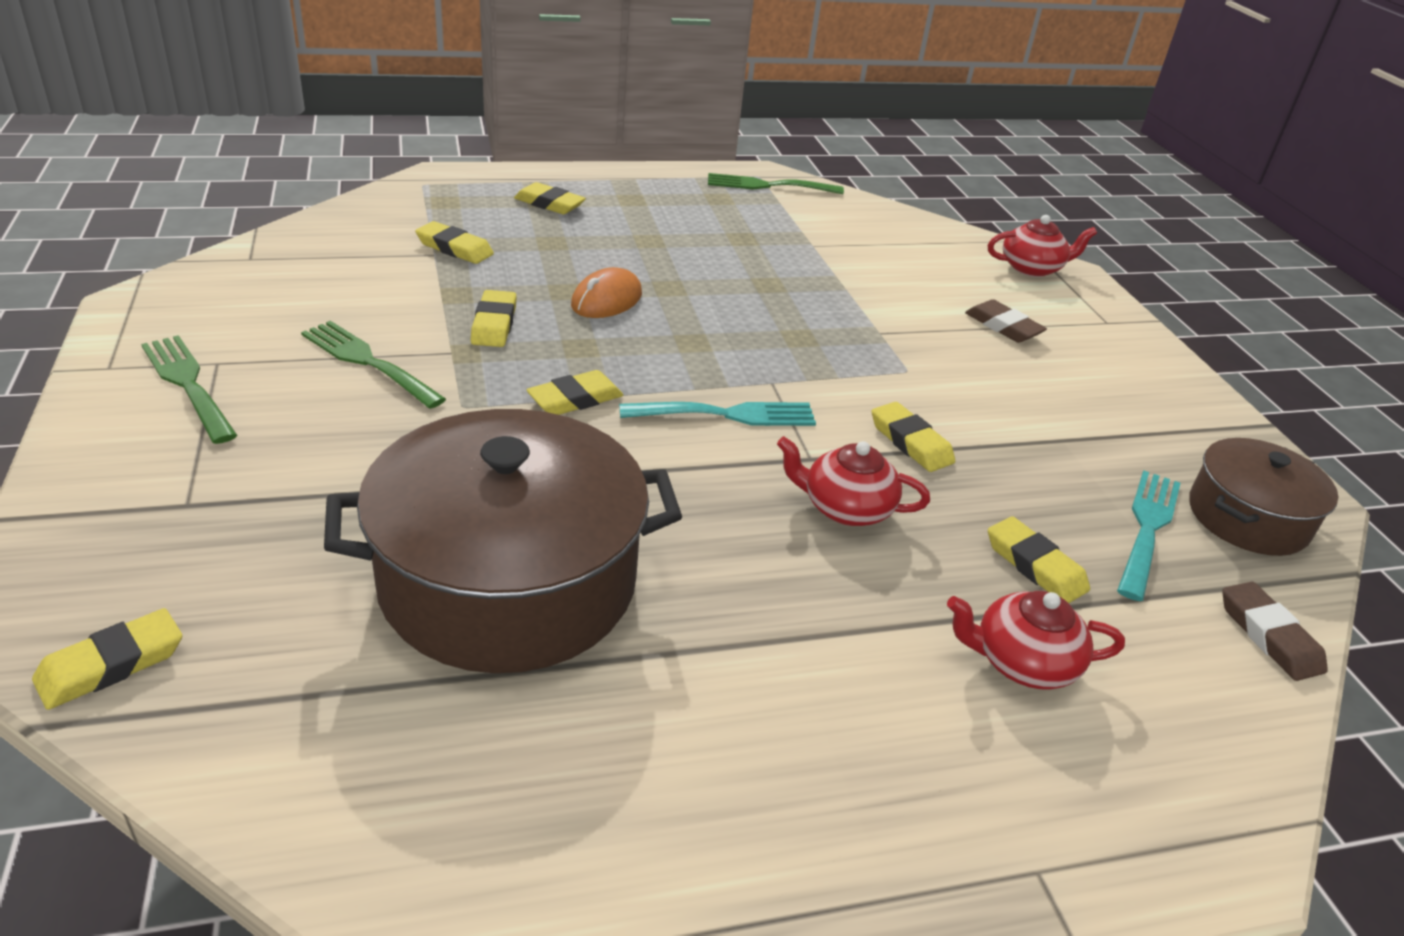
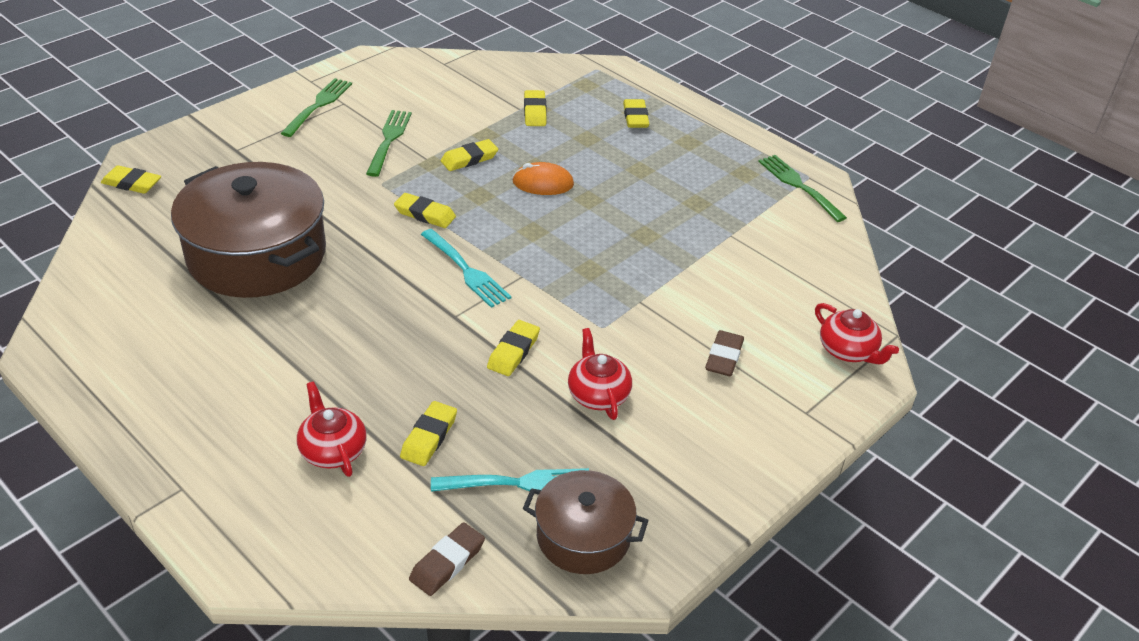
camera: 60 degrees right, 5 degrees up
(845, 508) = (416, 344): red teapot -> red teapot (598, 394)

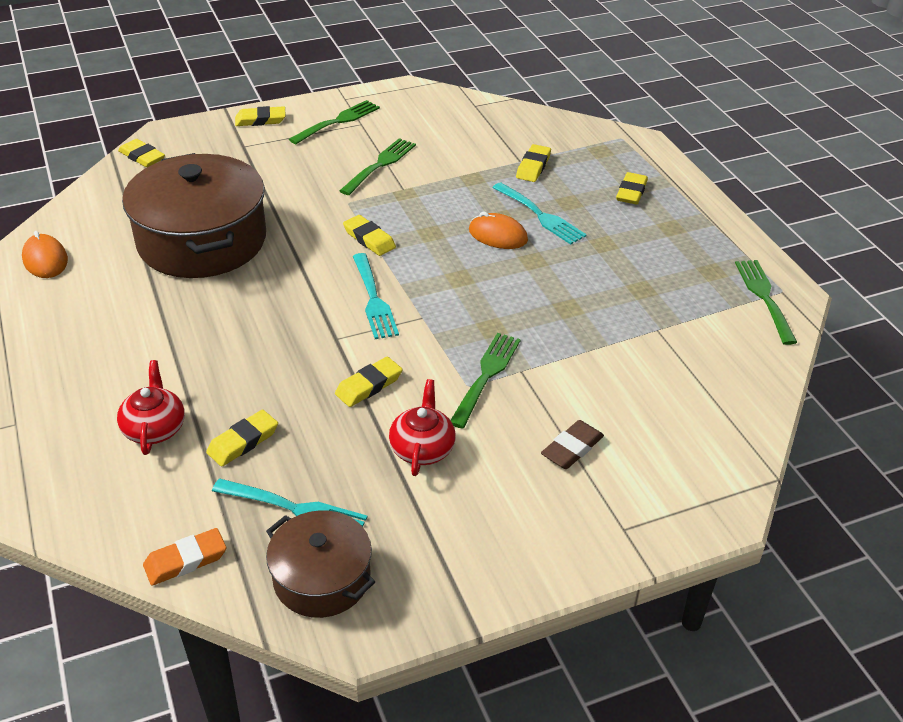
camera: 25 degrees right, 0 degrees up
(97, 315) = (45, 260): none -> orange mouse
(447, 562) = (185, 560): brown eraser -> orange eraser
(469, 159) = (442, 197): yellow eraser -> yellow eraser (260, 120)
(569, 156) = (540, 215): none -> turquoise fork
(613, 314) = (486, 376): none -> green fork
(848, 351) = (711, 479): red teapot -> none

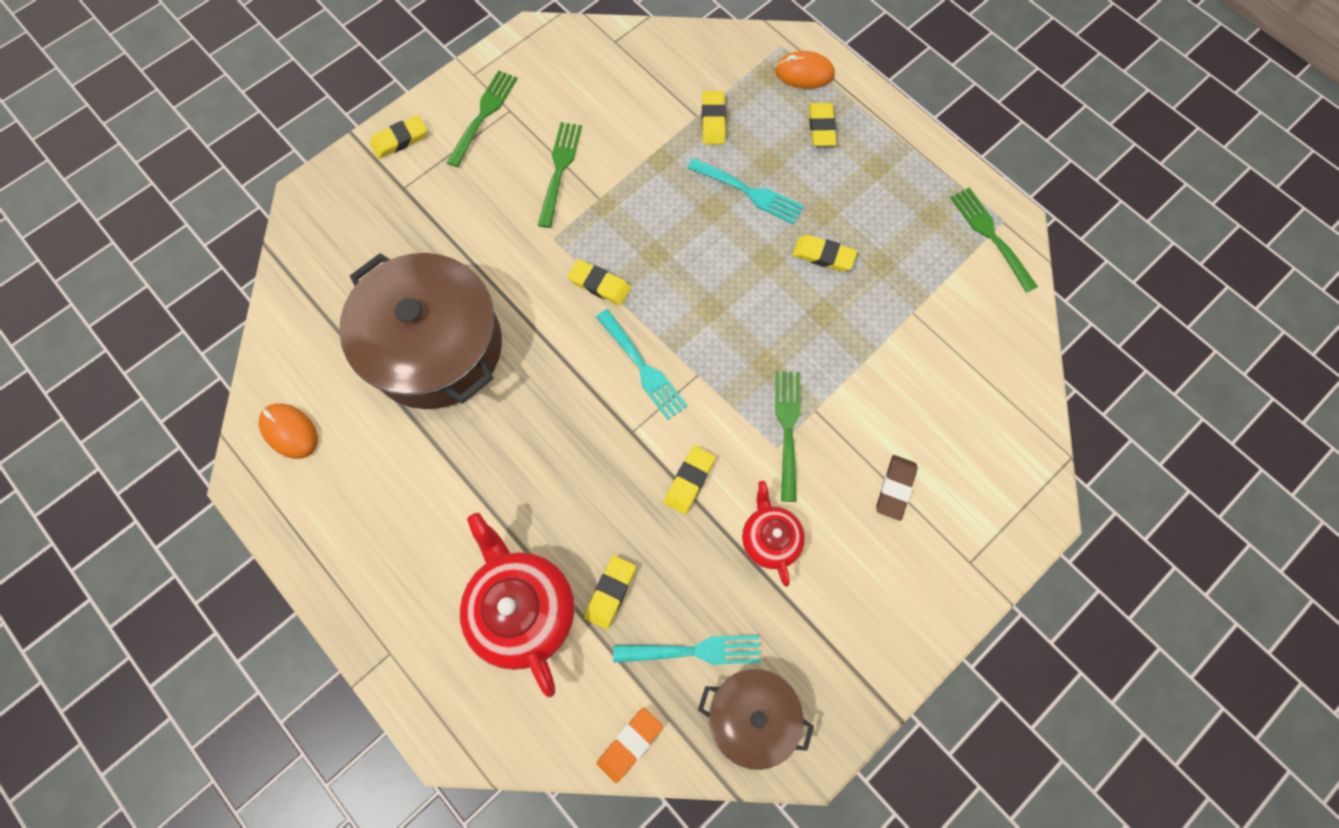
camera: 20 degrees left, 30 degrees up
(142, 156) = (303, 242): yellow eraser -> yellow eraser (823, 255)
(154, 428) = (522, 608): red teapot -> red teapot, size x1.74
(498, 235) = (720, 235): orange mouse -> orange mouse (804, 73)

